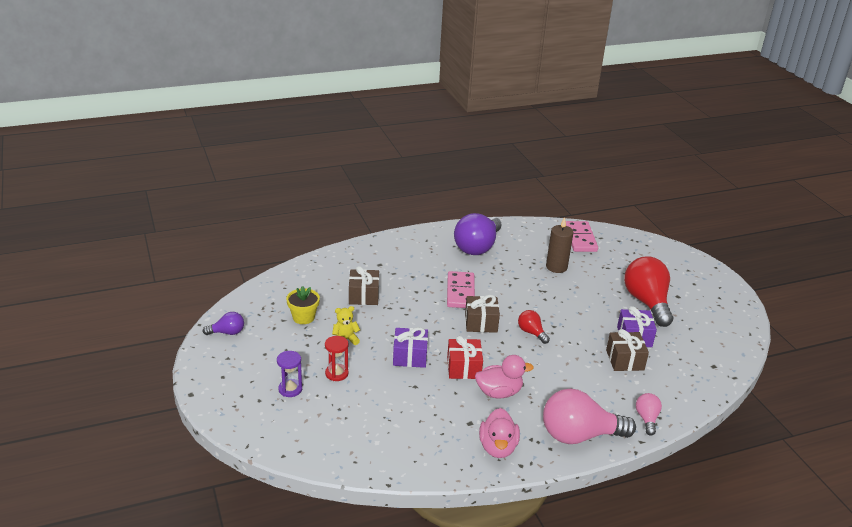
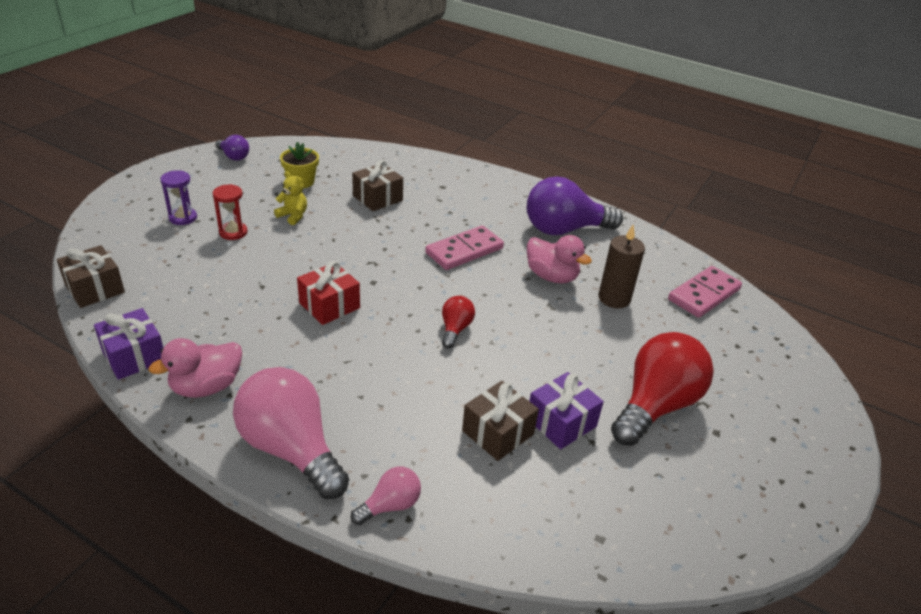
camera: 50 degrees right, 5 degrees up
(410, 356) = (309, 263): purple gift -> purple gift (134, 356)
(481, 323) = (426, 285): brown gift -> brown gift (95, 289)
(499, 392) = (311, 348): pink duck -> pink duck (551, 276)

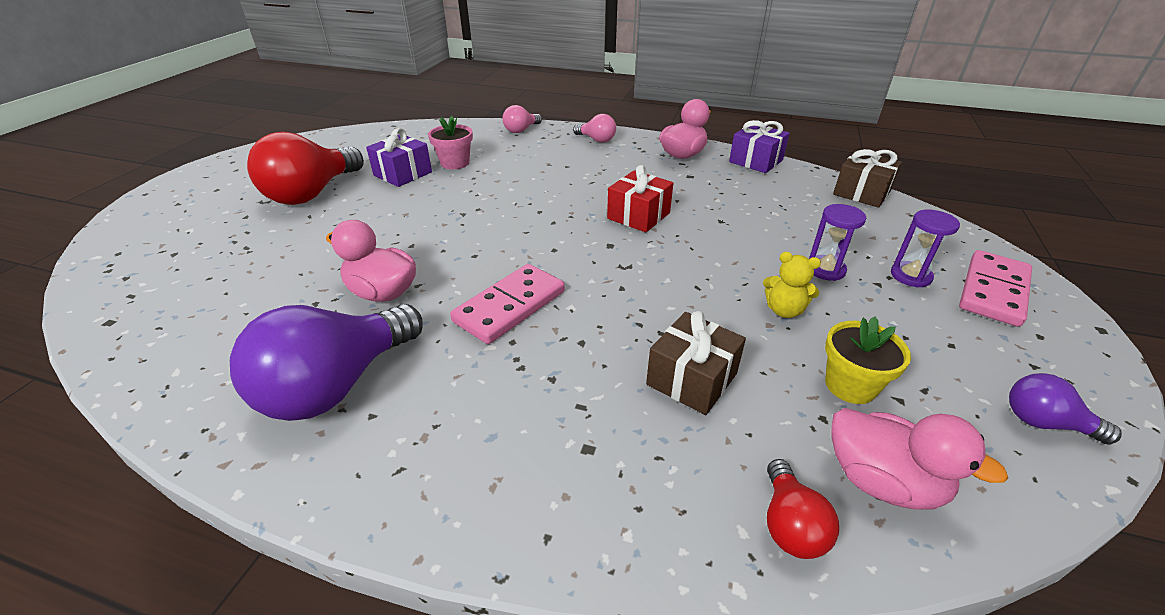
camera: 170 degrees right, 0 degrees up
(233, 232) = (825, 270): red hourglass -> purple hourglass
(291, 449) = (596, 140): pink light bulb -> pink light bulb, size x0.48
(329, 157) = (882, 481): none -> pink duck
(455, 329) = (501, 217): red light bulb -> red light bulb (789, 524)
(498, 432) = (455, 163): brown gift -> pink flower pot
(564, 229) = (337, 385): purple light bulb -> purple light bulb turned 150 degrees clockwise
(614, 298) = (302, 279): brown candle -> none
(704, 294) = (158, 309): pink domino -> pink domino (993, 291)

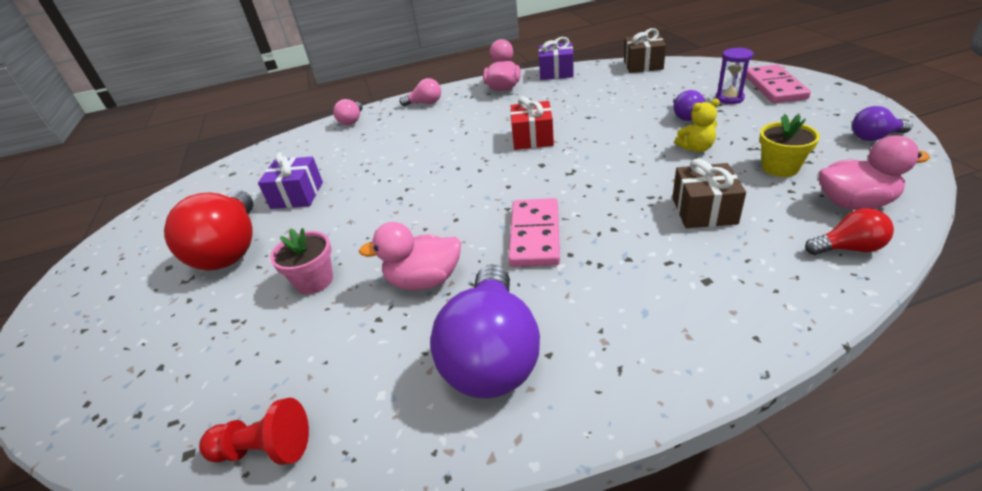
camera: 30 degrees left, 0 degrees up
(139, 349) = (265, 449): none -> red pawn
(455, 163) = (332, 167): pink flower pot -> pink flower pot (314, 281)
(789, 524) = (848, 248): red light bulb -> red light bulb turned 60 degrees counterclockwise
(825, 270) = (685, 116): purple hourglass -> purple light bulb

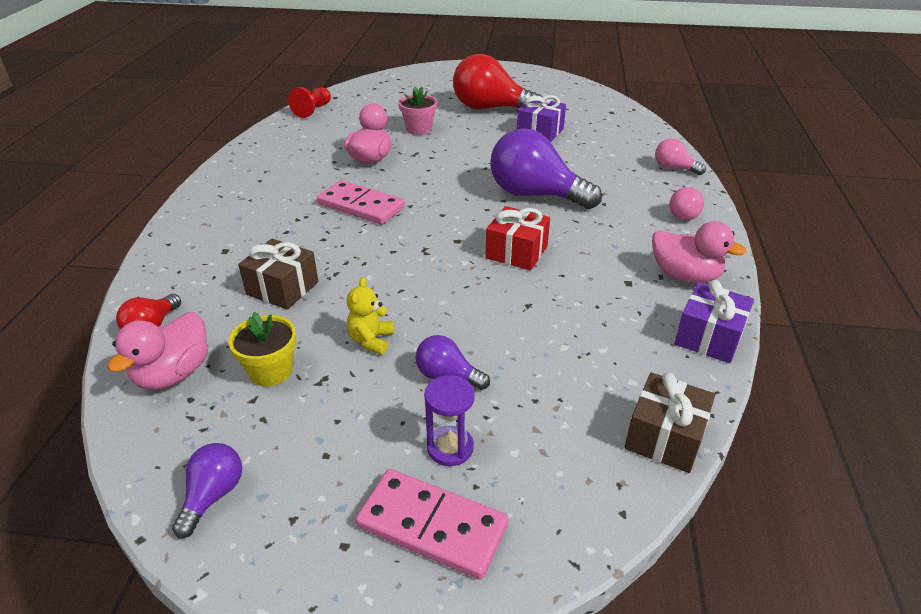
camera: 110 degrees right, 0 degrees up
(492, 355) = (283, 165): purple light bulb -> purple light bulb (535, 195)

